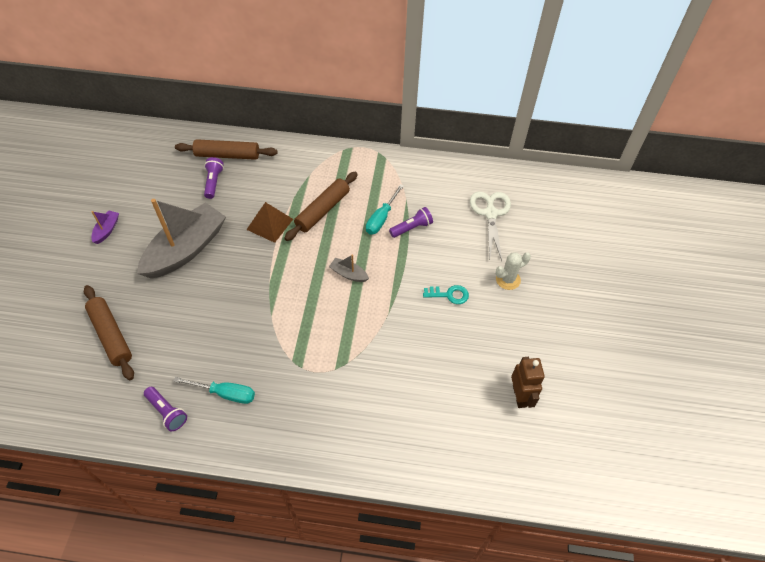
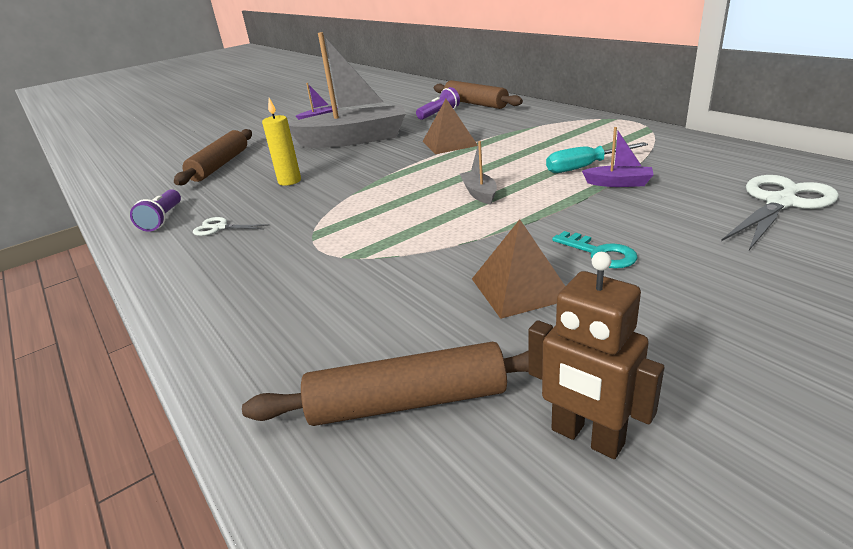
camera: 50 degrees right, 25 degrees down
(205, 324) = (289, 181): none -> yellow candle
(225, 393) = (220, 228): turquoise screwdriver -> white scissors
(323, 210) = (518, 147): brown rolling pin -> brown rolling pin (408, 402)
(411, 228) = (618, 183): purple flashlight -> purple boat
(439, 338) = (520, 288): none -> brown pyramid
(508, 279) = (740, 275): white cactus -> none
(520, 396) = (586, 437): brown robot -> brown robot turned 90 degrees clockwise

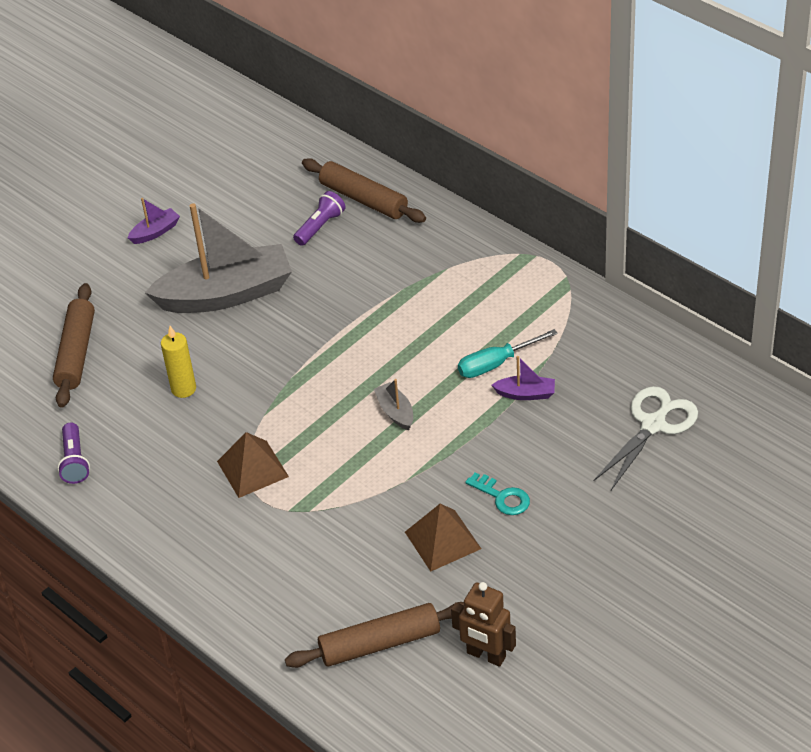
camera: 10 degrees left, 15 degrees up
(220, 228) = (148, 474): white scissors -> none
(449, 143) = (347, 308): brown pyramid -> brown pyramid (252, 469)

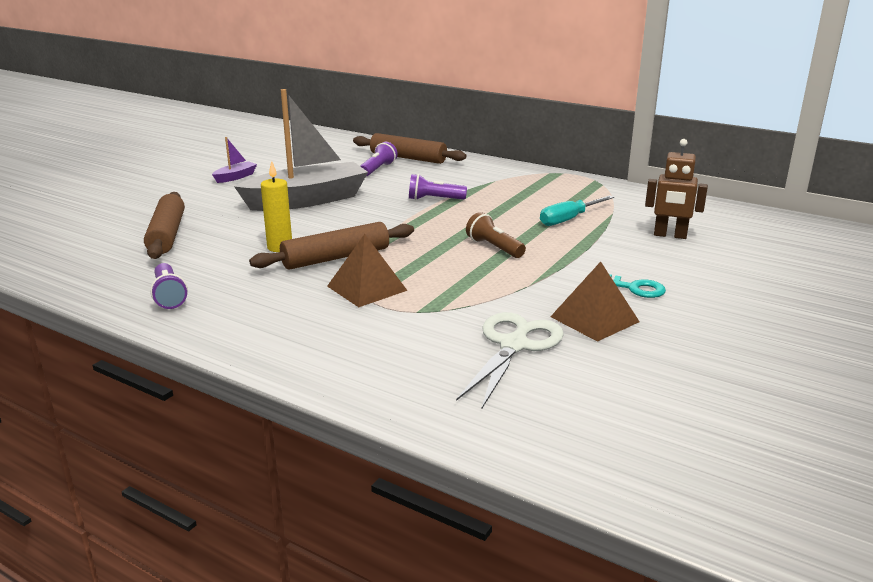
camera: 15 degrees left, 20 degrees down
(365, 306) = (434, 199): none -> purple flashlight
(380, 643) = (577, 402): brown rolling pin -> brown rolling pin (336, 258)
(395, 412) = (494, 248): grey boat -> brown flashlight
(486, 655) = (710, 400): brown robot -> brown robot (670, 235)
(526, 394) = (607, 232): purple boat -> none
(653, 425) = (735, 240): white scissors -> white scissors (514, 345)

